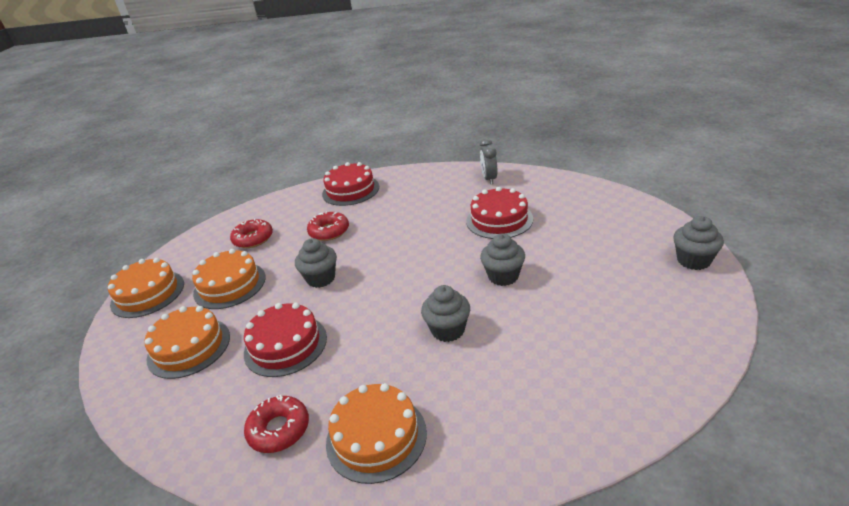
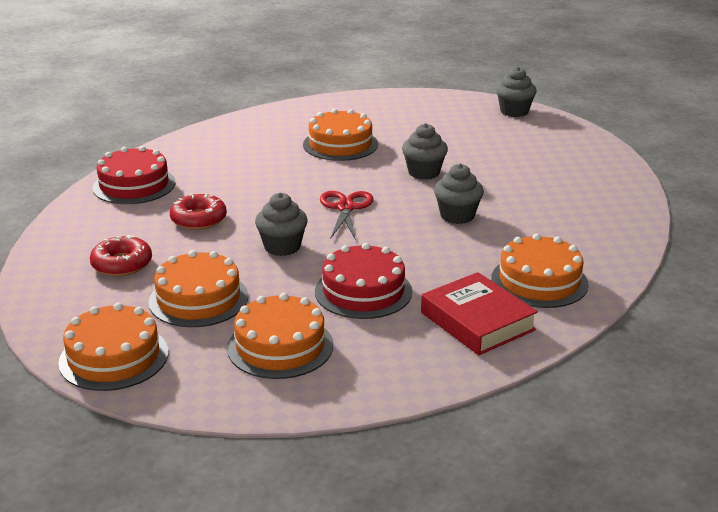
camera: 60 degrees left, 5 degrees down
(279, 429) = (477, 321): red donut -> red book
(403, 273) = (346, 208): none -> red scissors
(489, 179) = (263, 123): grey clock -> none
(499, 220) = (340, 144): red cake -> orange cake

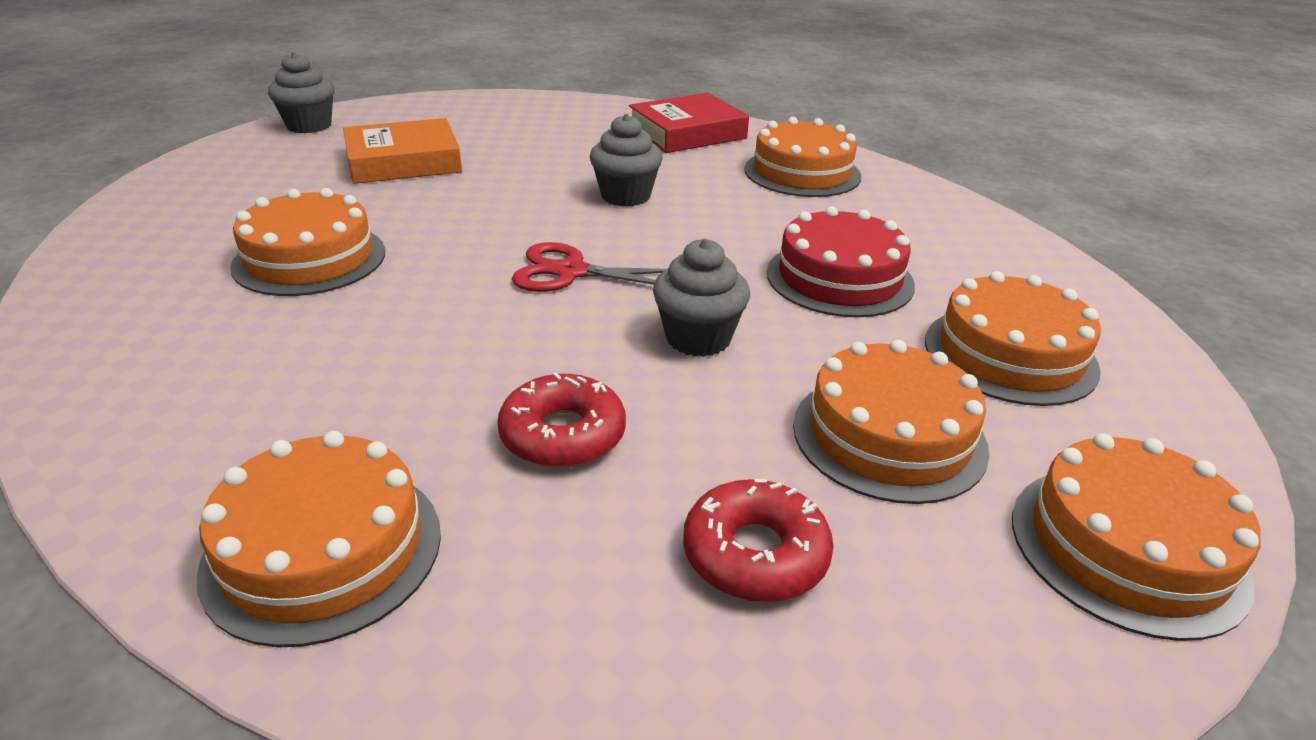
camera: 85 degrees left, 5 degrees up
(134, 185) = (323, 550): red cake -> orange cake
(424, 172) = (474, 203): grey cupcake -> none
(473, 145) = (403, 162): none -> orange book
(477, 321) = (900, 214): red book -> red book (687, 133)

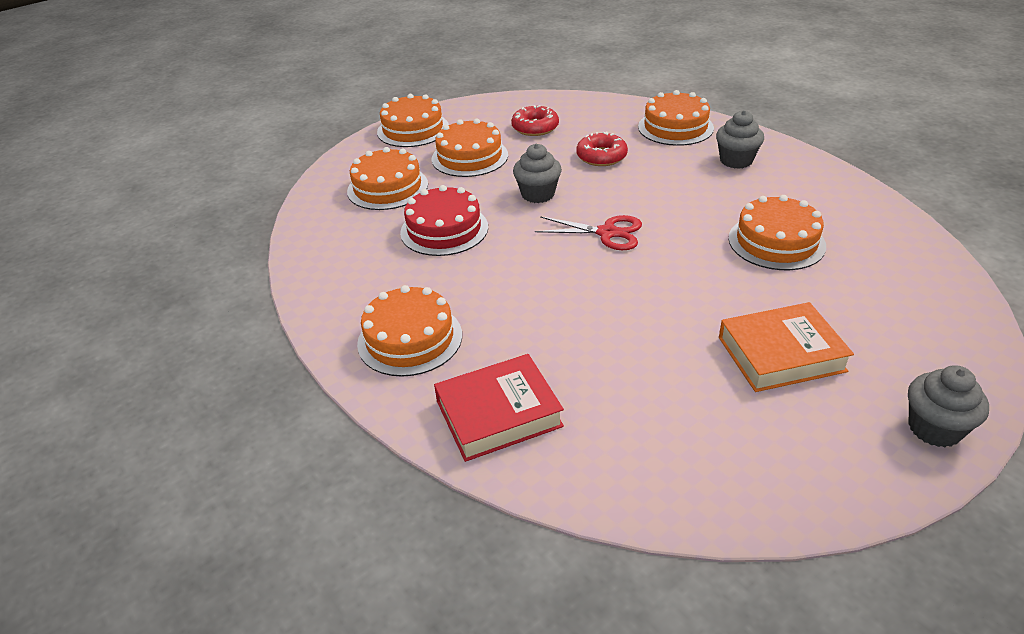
camera: 170 degrees left, 5 degrees up
(625, 196) = (571, 305): grey cupcake -> grey cupcake (736, 160)

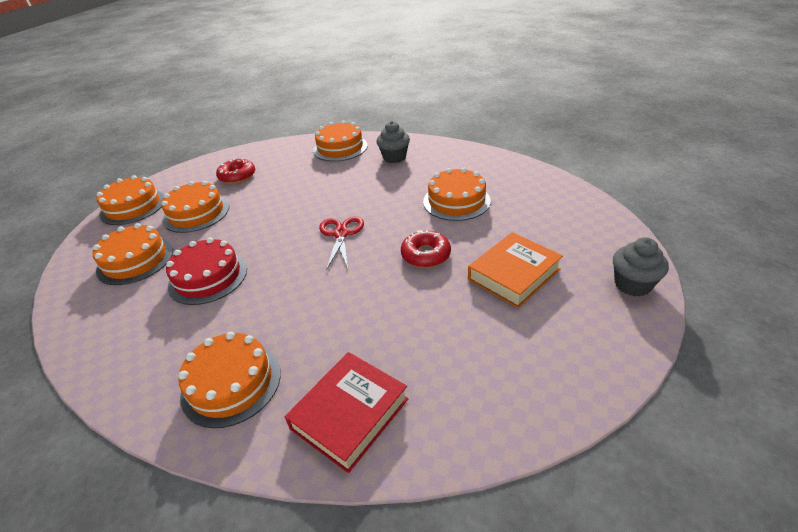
camera: 30 degrees left, 0 degrees up
(538, 194) = (270, 223): grey cupcake -> none
(601, 156) = (301, 182): red donut -> red donut (426, 255)
(607, 233) = (341, 234): red scissors -> red scissors turned 75 degrees counterclockwise

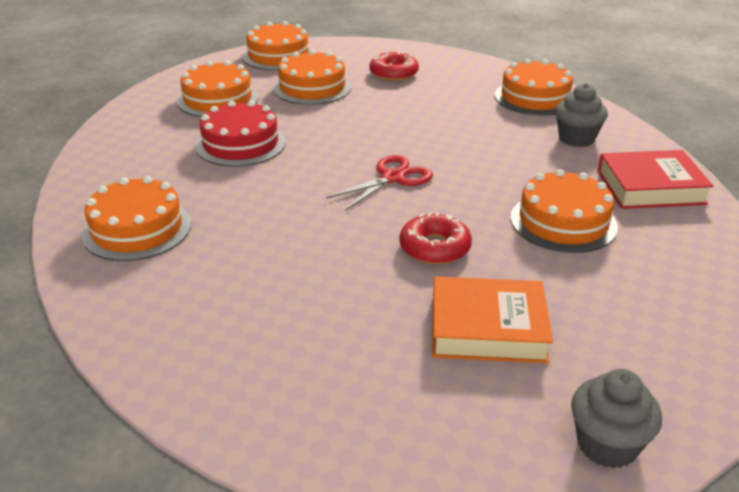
camera: 45 degrees right, 5 degrees down
(349, 414) = (165, 312): red book -> red book (650, 187)

